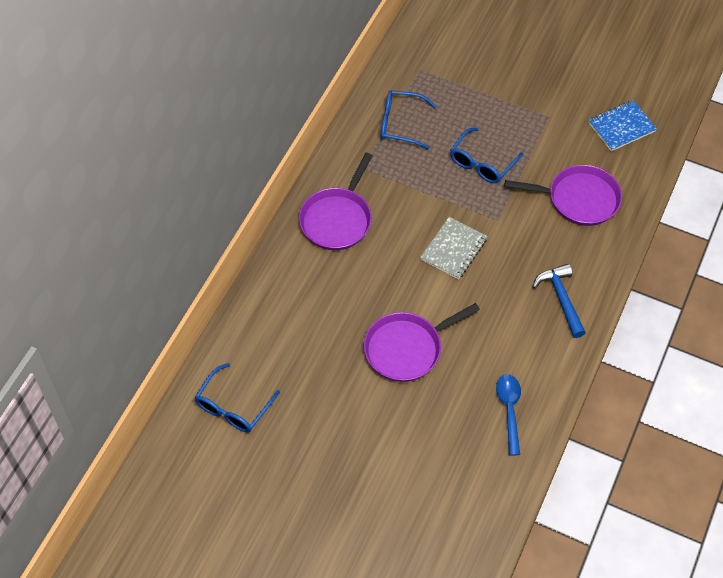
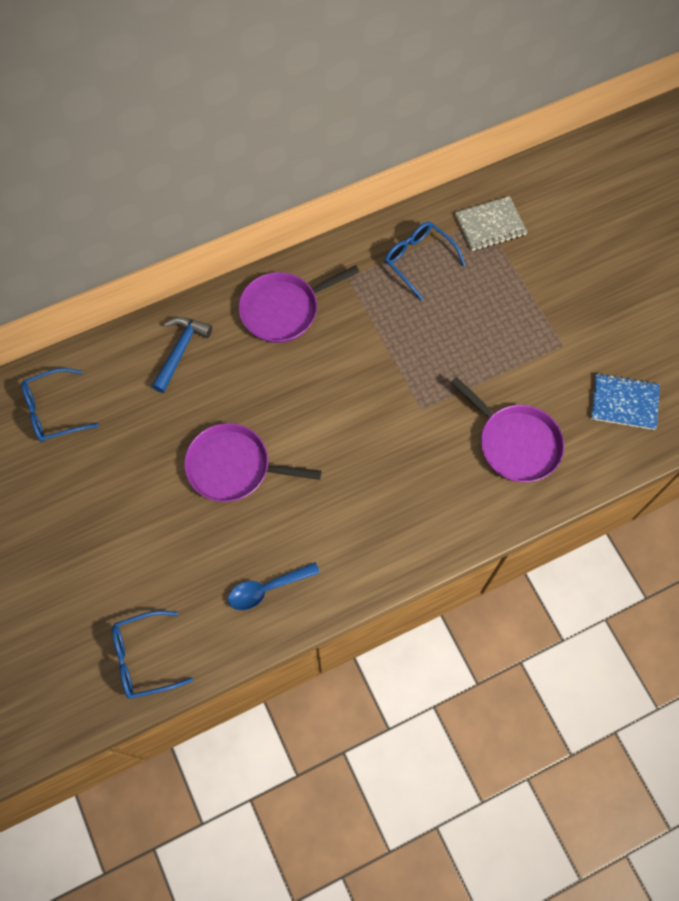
camera: 40 degrees right, 10 degrees up
(453, 249) = (357, 408): grey notebook -> grey notebook (490, 225)
(482, 163) = (457, 346): blue glasses -> blue glasses (144, 658)
(509, 410) = (267, 589): blue spoon -> blue spoon turned 150 degrees counterclockwise
(561, 298) = (409, 523): blue hammer -> blue hammer (180, 351)

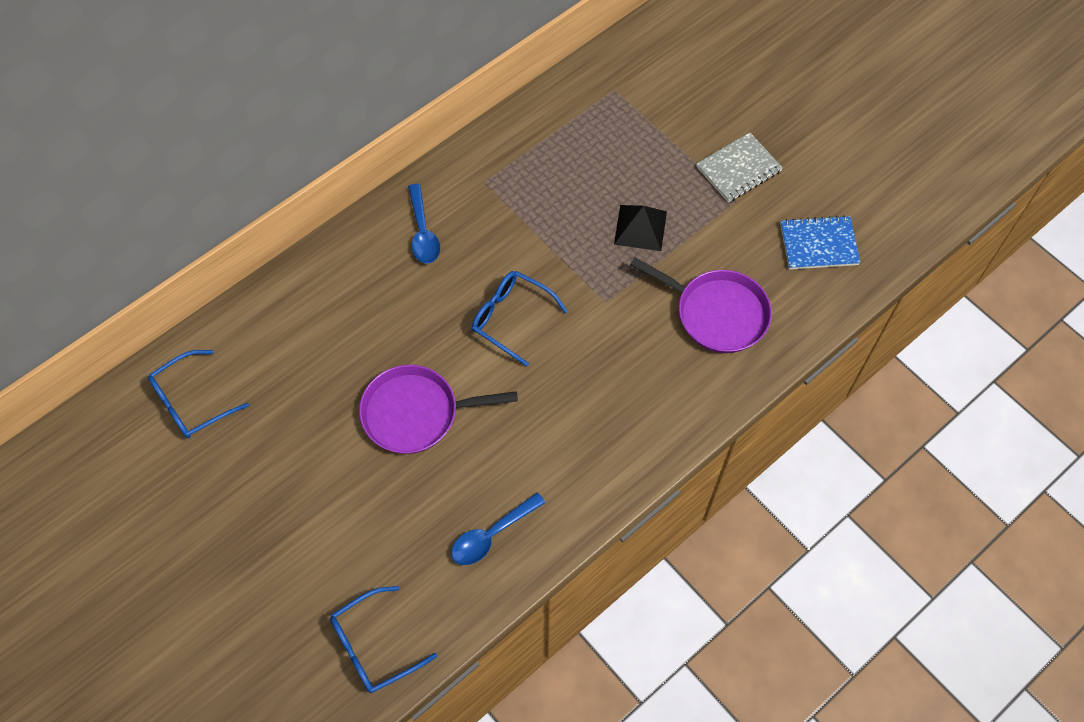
camera: 15 degrees left, 5 degrees down
(180, 351) = (319, 302): blue hammer -> none
(283, 310) = (423, 232): purple pan -> blue spoon
(418, 260) = (556, 146): blue glasses -> blue glasses (511, 318)
(470, 350) = (640, 228): none -> black pyramid
(490, 225) = (623, 93): grey notebook -> grey notebook (738, 169)

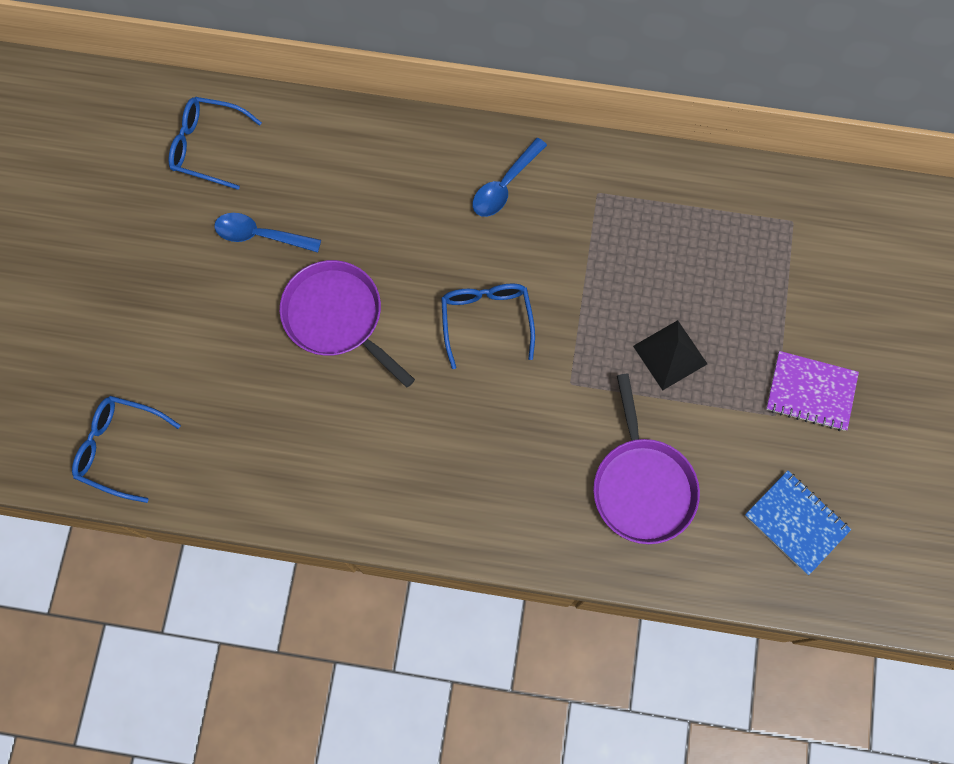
camera: 50 degrees right, 10 degrees up
(491, 535) = (281, 462): blue spoon -> blue spoon (260, 235)
(738, 169) = (810, 392): grey notebook -> purple notebook

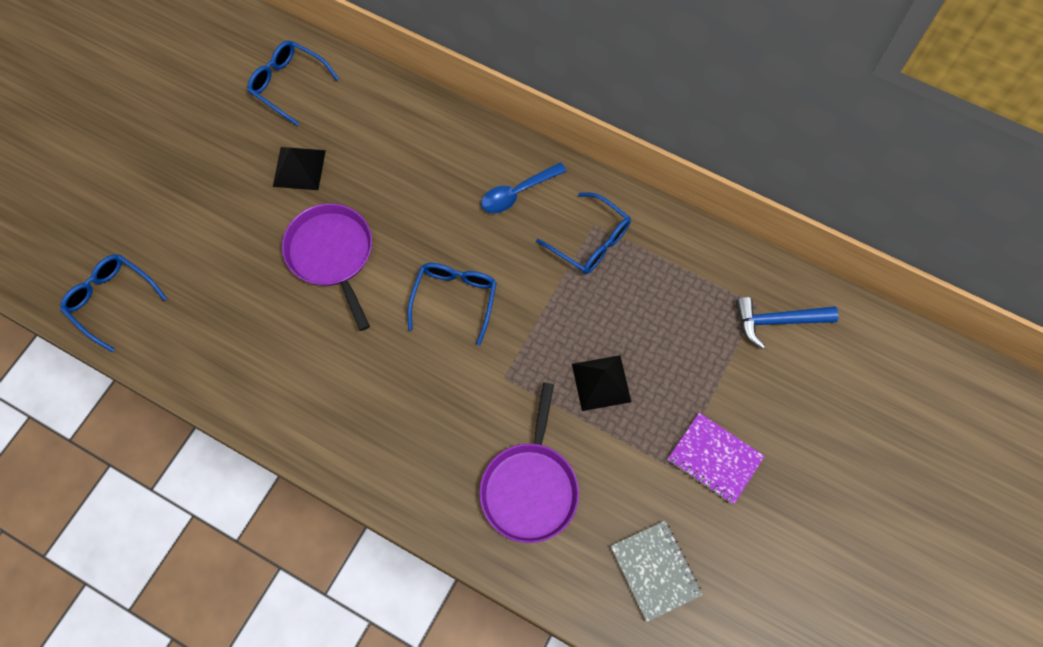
camera: 20 degrees right, 5 degrees down
(260, 235) = (299, 168): blue spoon -> black pyramid
(601, 212) = (591, 241): none -> blue glasses
(796, 523) = (655, 571): blue notebook -> grey notebook
(818, 232) = (777, 321): none -> blue hammer

